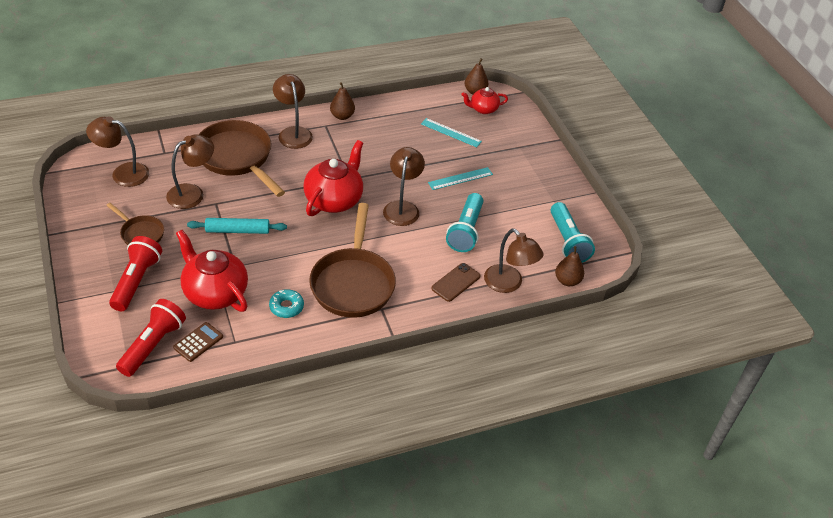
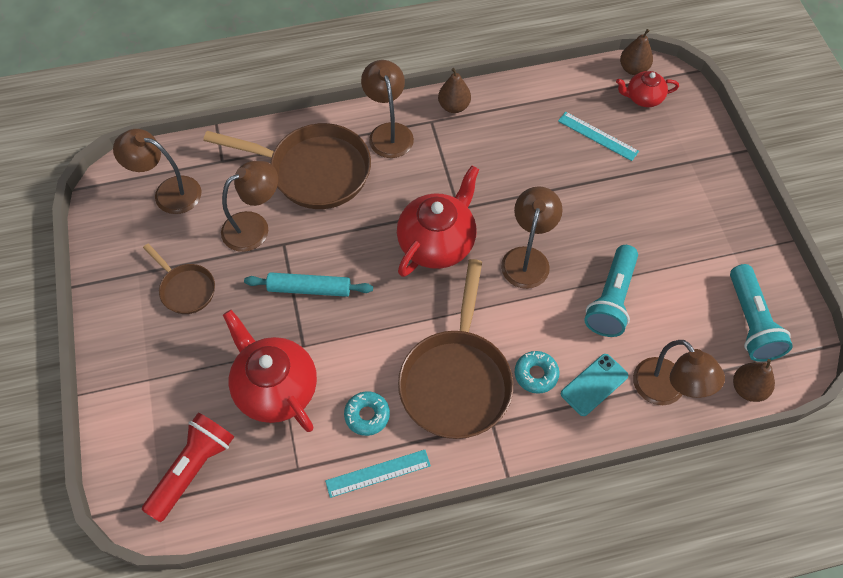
camera: 10 degrees right, 15 degrees up
(136, 281) = (177, 365): red flashlight -> none
(198, 342) = (251, 467): brown calculator -> none
(237, 157) = (314, 171): brown pan -> brown pan turned 135 degrees clockwise
(412, 277) = (536, 374): none -> turquoise donut
(455, 282) = (594, 384): brown phone -> turquoise phone
(460, 178) = (607, 212): turquoise ruler -> turquoise ruler (378, 473)

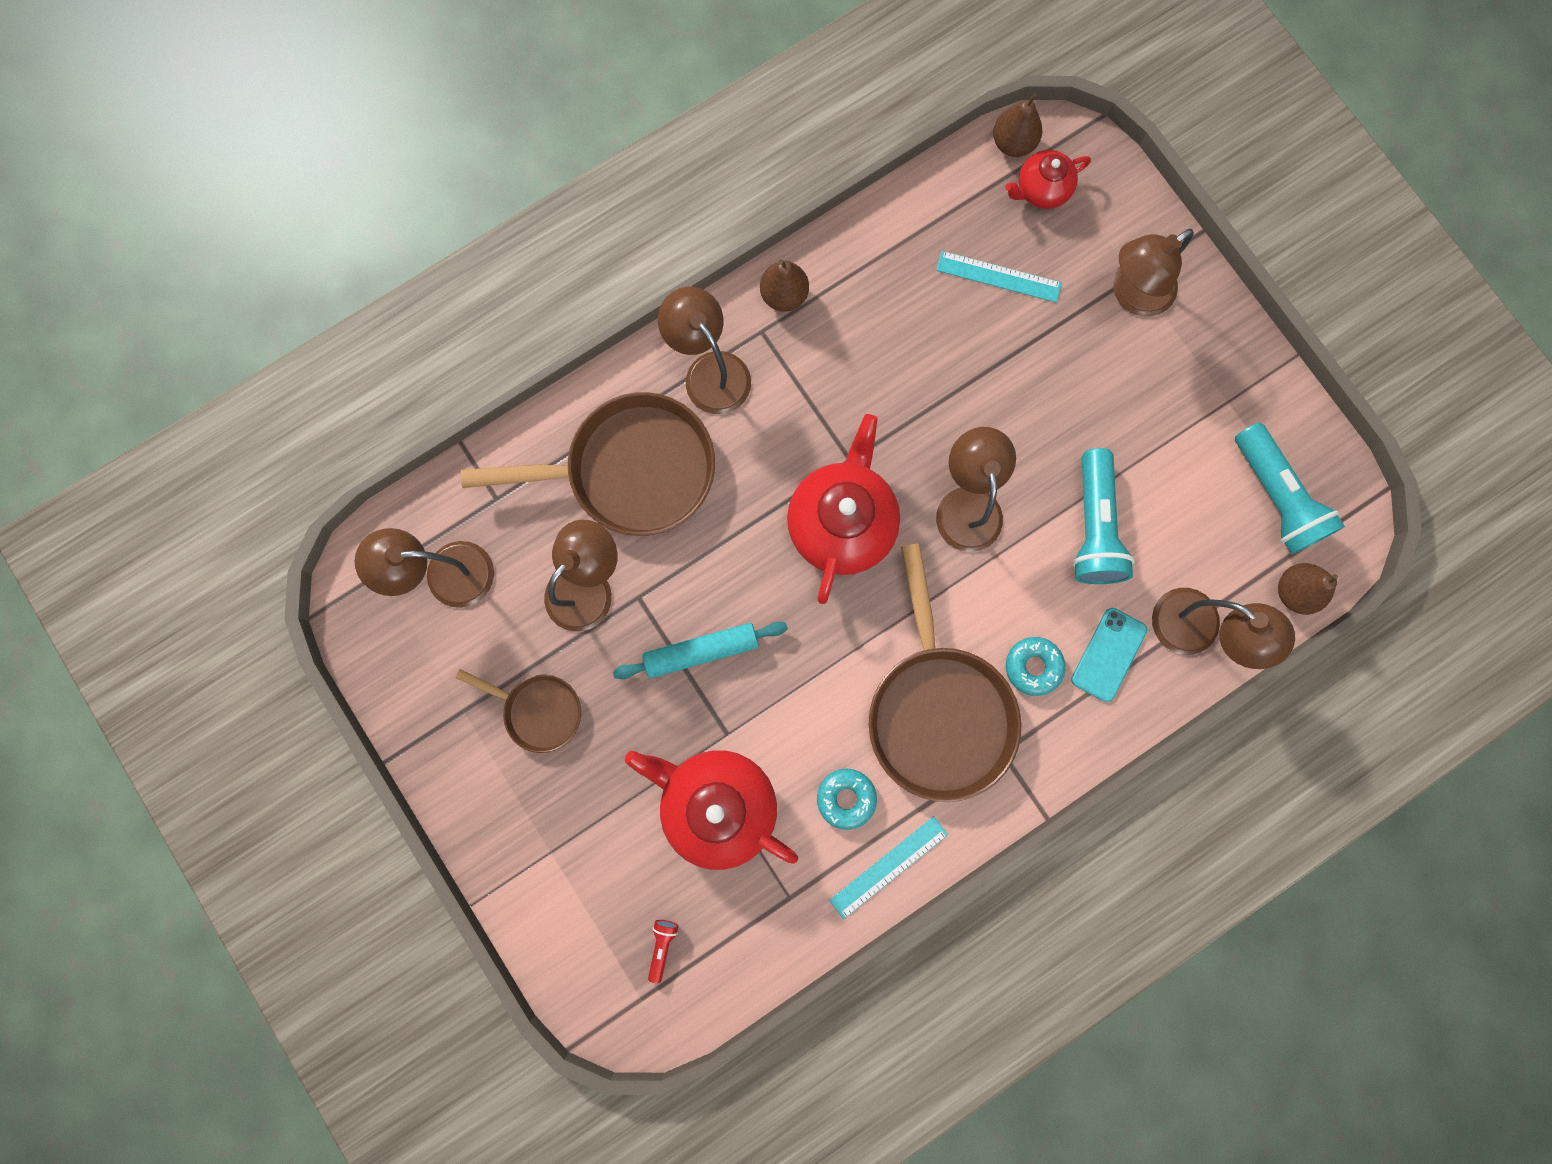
camera: 20 degrees left, 20 degrees up
(193, 469) = (662, 946): red flashlight -> red flashlight, size x0.42
(685, 171) = (1132, 294): none -> brown lamp

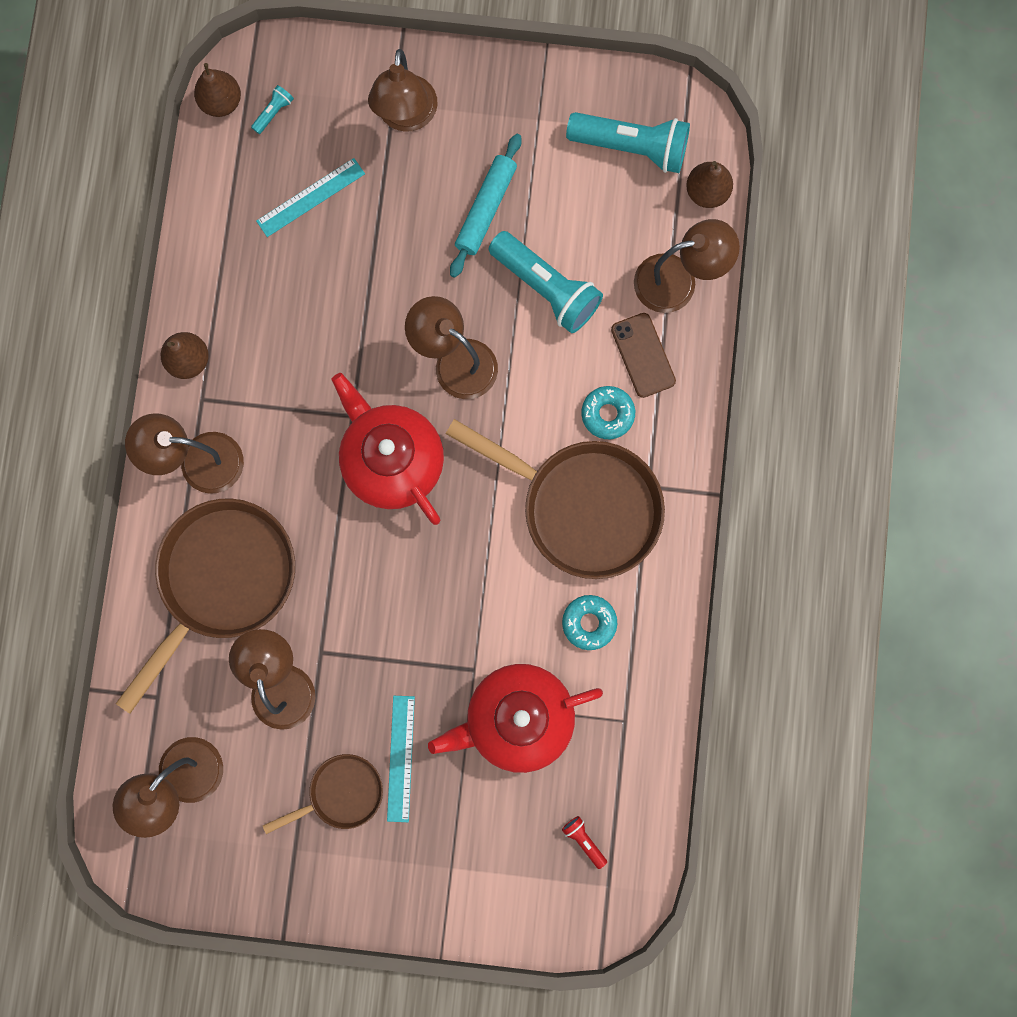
camera: 50 degrees left, 0 degrees up
(701, 651) = (398, 638): turquoise rolling pin -> turquoise rolling pin (486, 209)
(888, 867) = (661, 633): turquoise ruler -> turquoise ruler (401, 758)
(1041, 190) = (273, 112): red teapot -> turquoise flashlight
(1108, 654) = (643, 355): turquoise phone -> brown phone

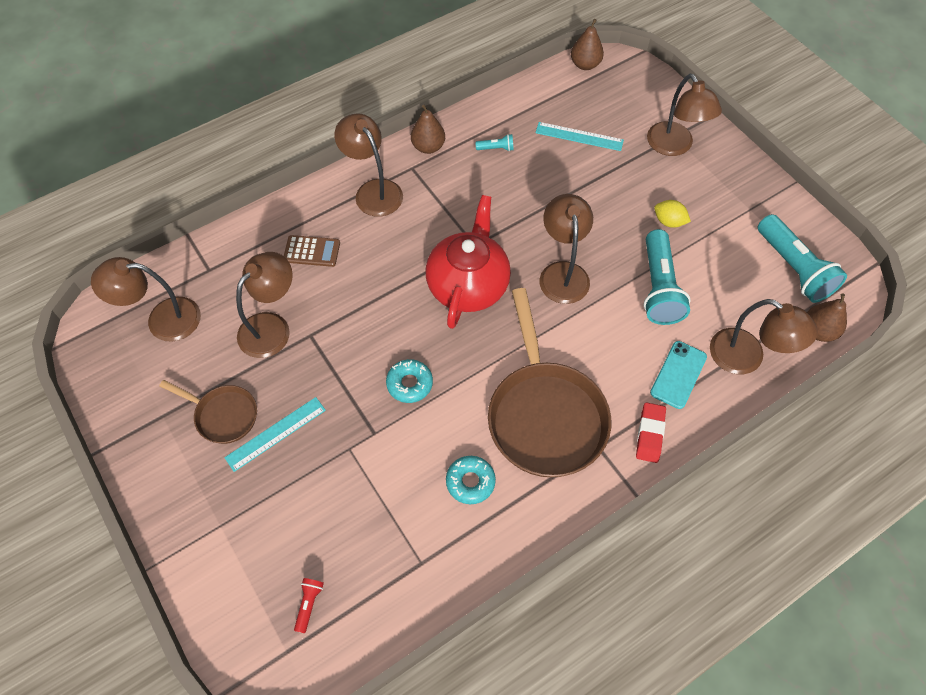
camera: 50 degrees right, 20 degrees down
(222, 580) = (312, 251): brown pan -> brown calculator
(273, 112) = (606, 89): turquoise flashlight -> turquoise flashlight (496, 148)
(406, 117) = (674, 146): brown lamp -> brown lamp turned 75 degrees counterclockwise
(486, 209) = (669, 222): turquoise rolling pin -> yellow lemon
(517, 718) = (363, 487): red teapot -> none
(607, 414) = (619, 383): turquoise donut -> turquoise donut (409, 384)
(643, 355) = (678, 374): brown phone -> turquoise phone
(674, 432) = (650, 434): none -> red eraser

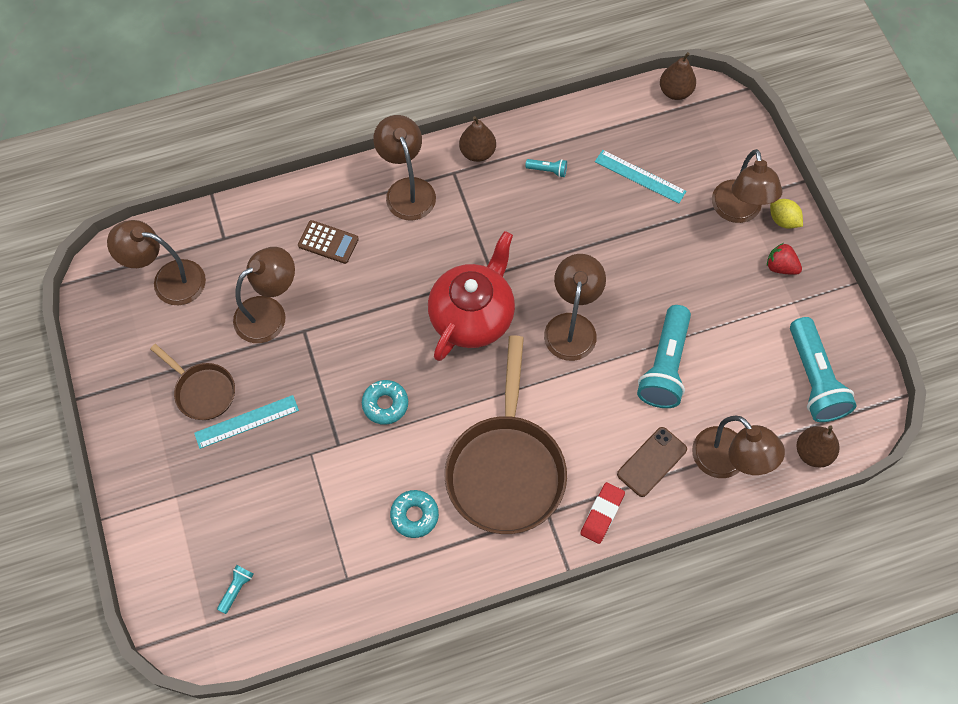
camera: 15 degrees right, 5 degrees up
(309, 604) = (236, 589): red flashlight -> turquoise flashlight
(669, 222) = (701, 296): yellow lemon -> yellow lemon (783, 220)
(678, 374) = (651, 461): turquoise phone -> brown phone
(727, 183) = (780, 267): none -> red strawberry

